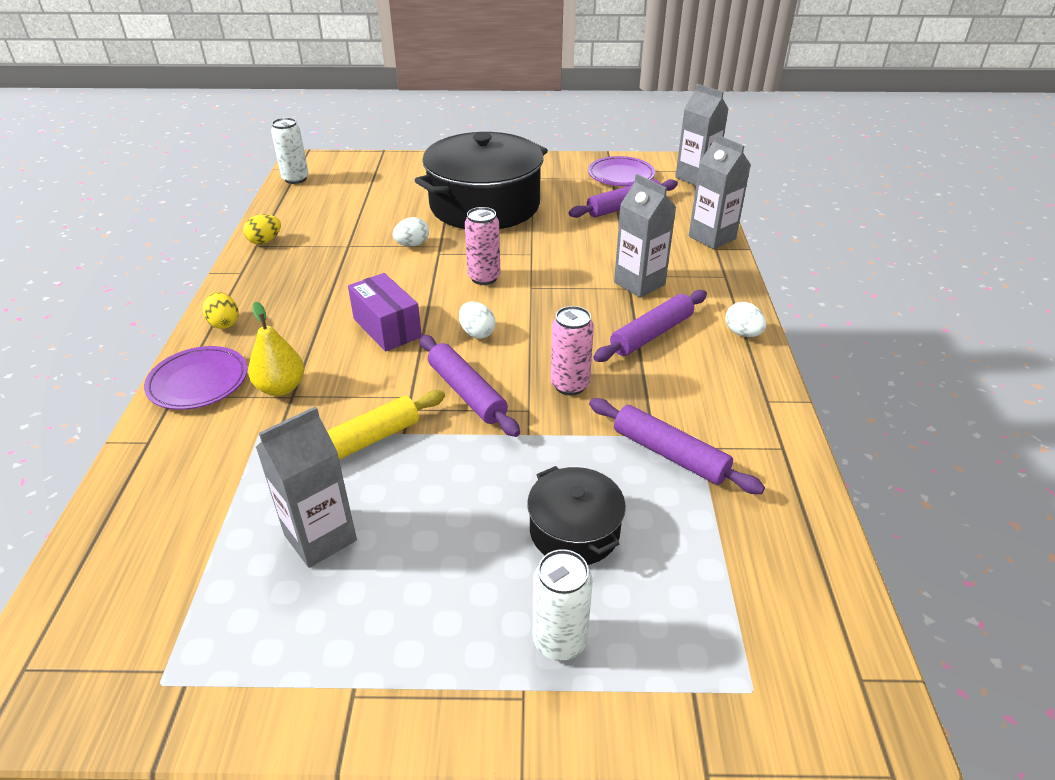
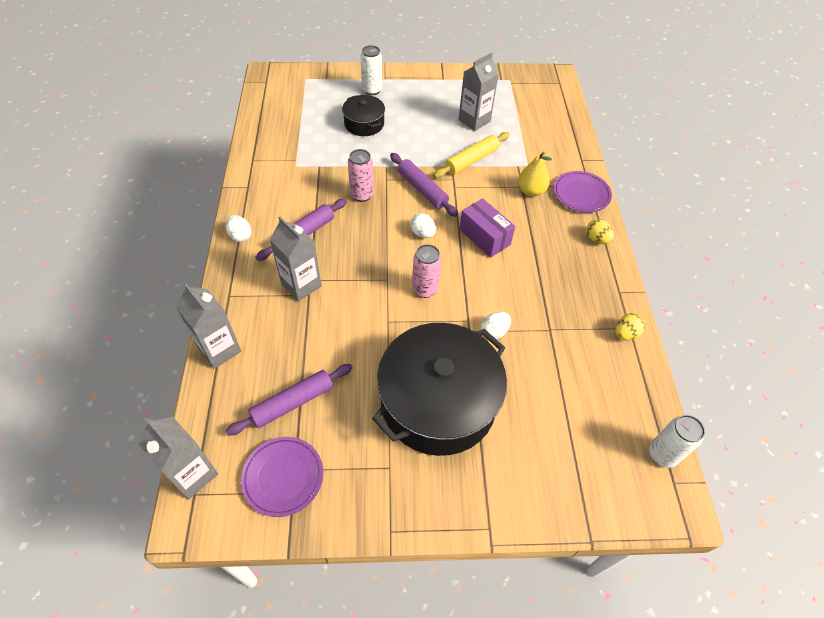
camera: 175 degrees right, 15 degrees up
(669, 454) = (313, 156): purple rolling pin -> none

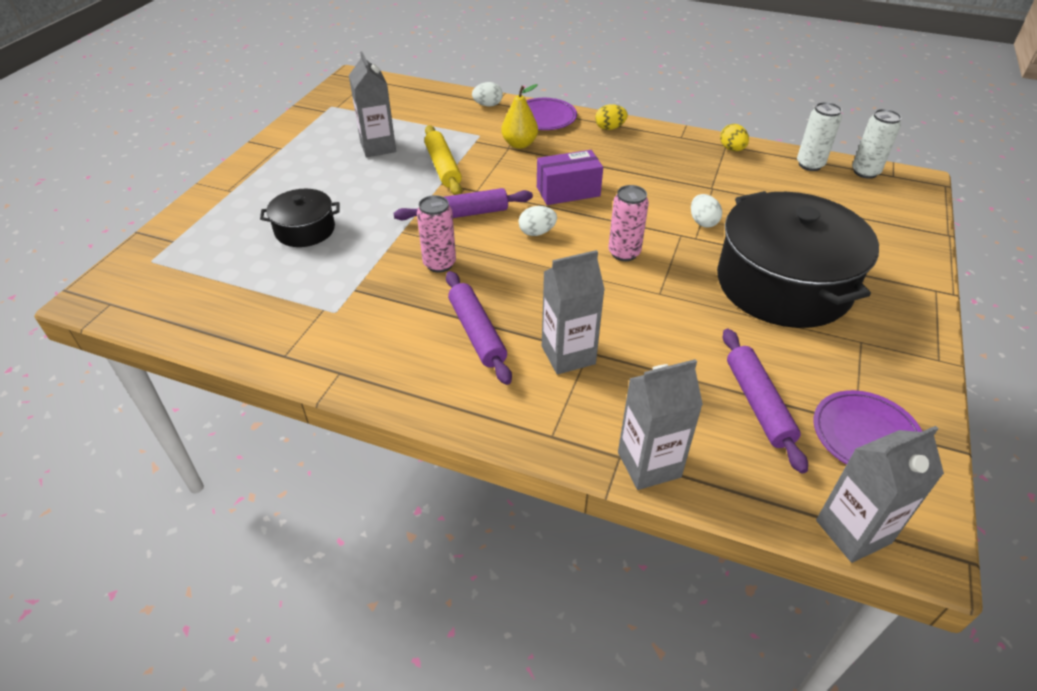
camera: 65 degrees left, 10 degrees down
(240, 236) = (440, 400): white egg -> white egg (488, 105)
(372, 90) = (243, 207): white can -> white can (810, 165)

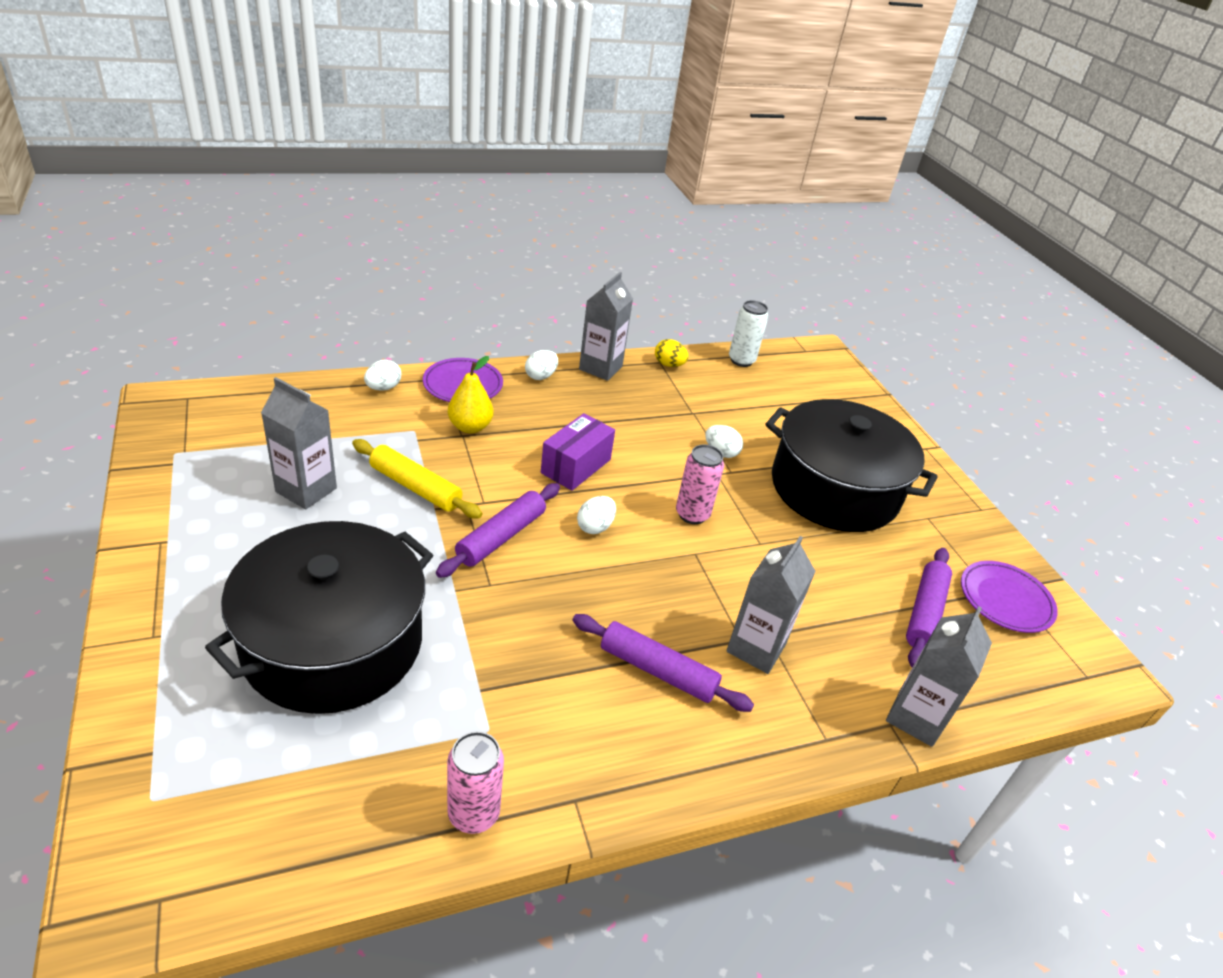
camera: 45 degrees left, 5 degrees down
(305, 230) = (333, 643): black pot -> black pot, size x2.05
(439, 264) = (538, 610): pink can -> pink can (473, 813)
(609, 128) = (540, 376): yellow egg -> white egg
(758, 404) = (924, 612): purple rolling pin -> purple rolling pin turned 75 degrees clockwise
(853, 532) = (1072, 686): grey carton -> grey carton (600, 368)
(865, 172) = (785, 354): white can -> none

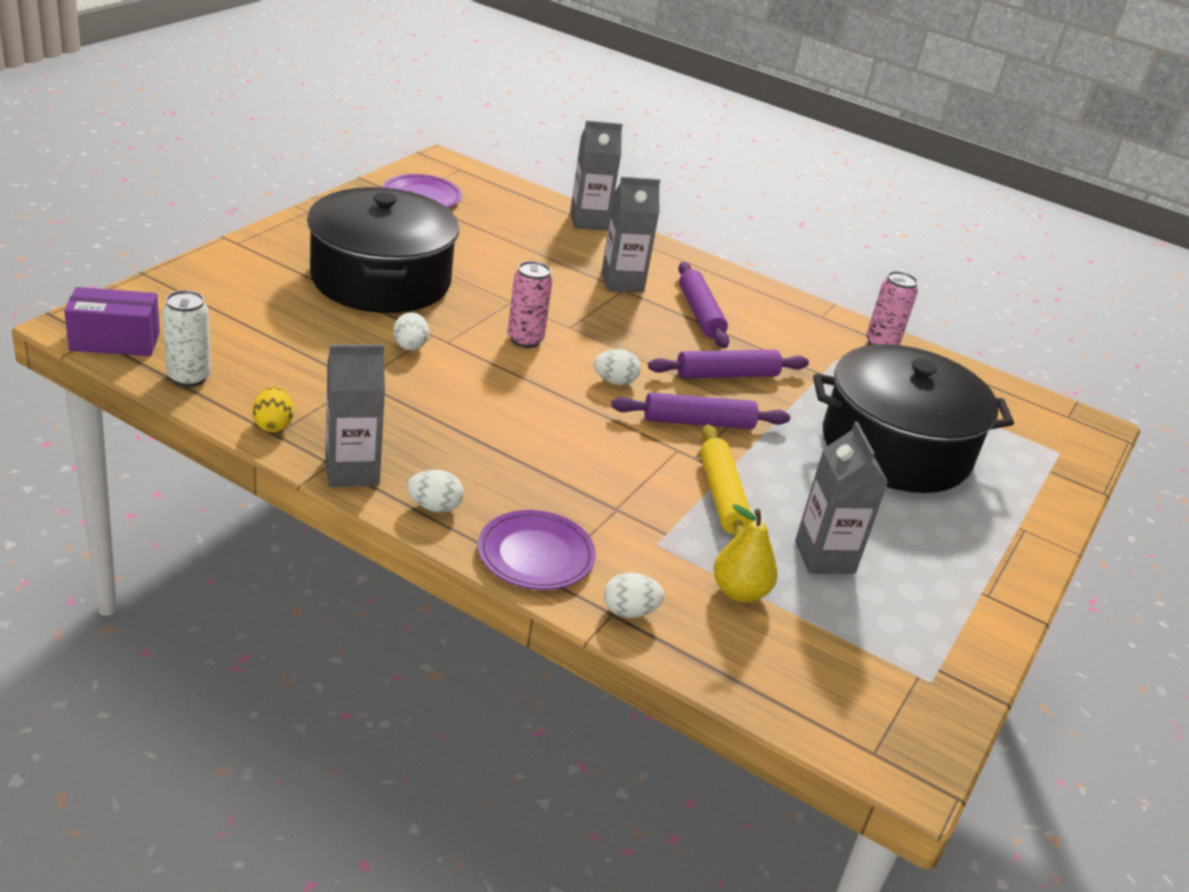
camera: 130 degrees left, 5 degrees down
(470, 427) = (597, 510): yellow pear -> yellow pear (739, 592)
(576, 466) = (555, 420): purple box -> purple box (115, 341)
(924, 612) = (485, 226): purple rolling pin -> purple rolling pin (727, 375)

